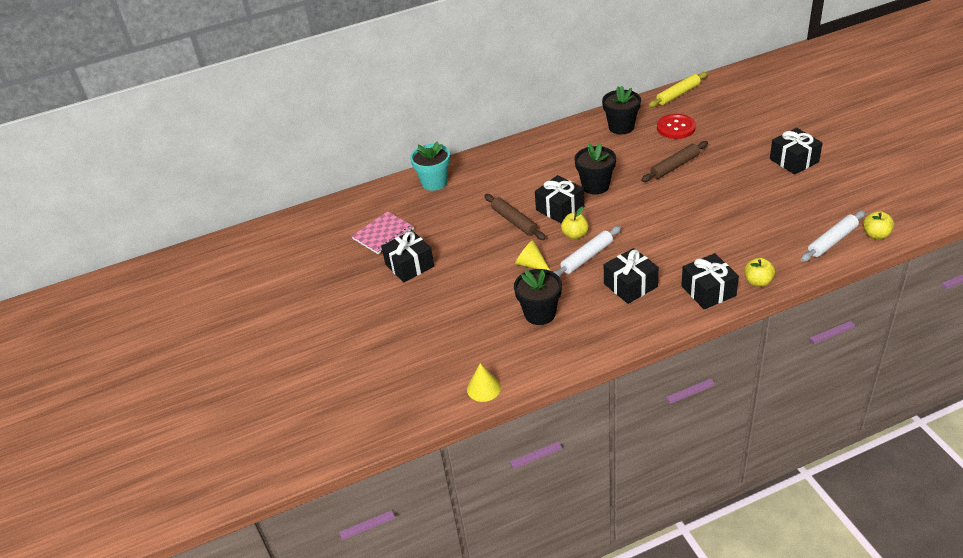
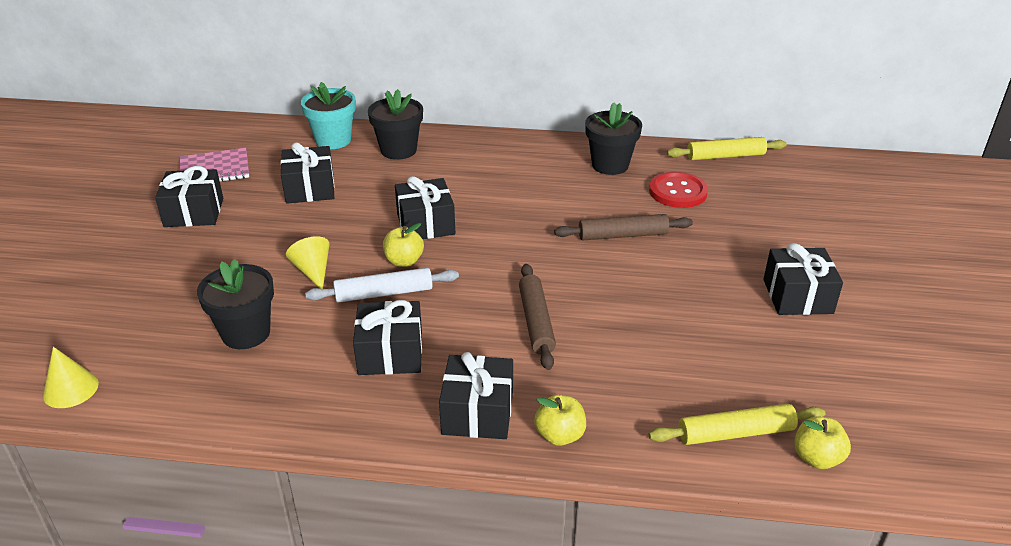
camera: 25 degrees right, 5 degrees down
(462, 219) = (310, 188): none -> black gift
(514, 221) = (358, 215): brown rolling pin -> brown rolling pin (536, 322)
(595, 186) = (498, 217): black flower pot -> black flower pot (398, 150)
(832, 241) = (735, 433): white rolling pin -> yellow rolling pin

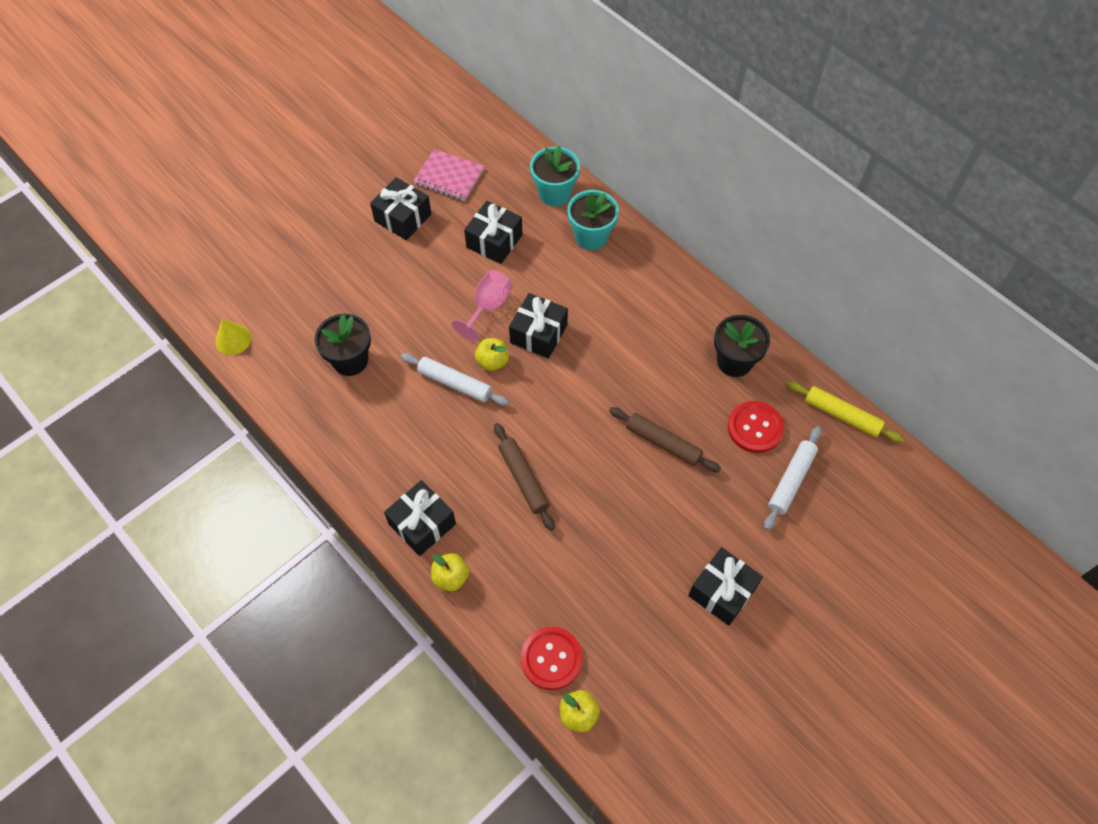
camera: 40 degrees right, 25 degrees up
(313, 271) = (430, 331): yellow cone -> none
(355, 229) = (488, 307): none -> pink goblet
(390, 353) = (415, 439): black gift -> none
(398, 150) = (591, 236): black flower pot -> turquoise flower pot
(536, 322) = (523, 479): brown rolling pin -> brown rolling pin turned 60 degrees counterclockwise
(735, 433) = (551, 658): yellow rolling pin -> red button
(746, 206) = (791, 480): none -> white rolling pin

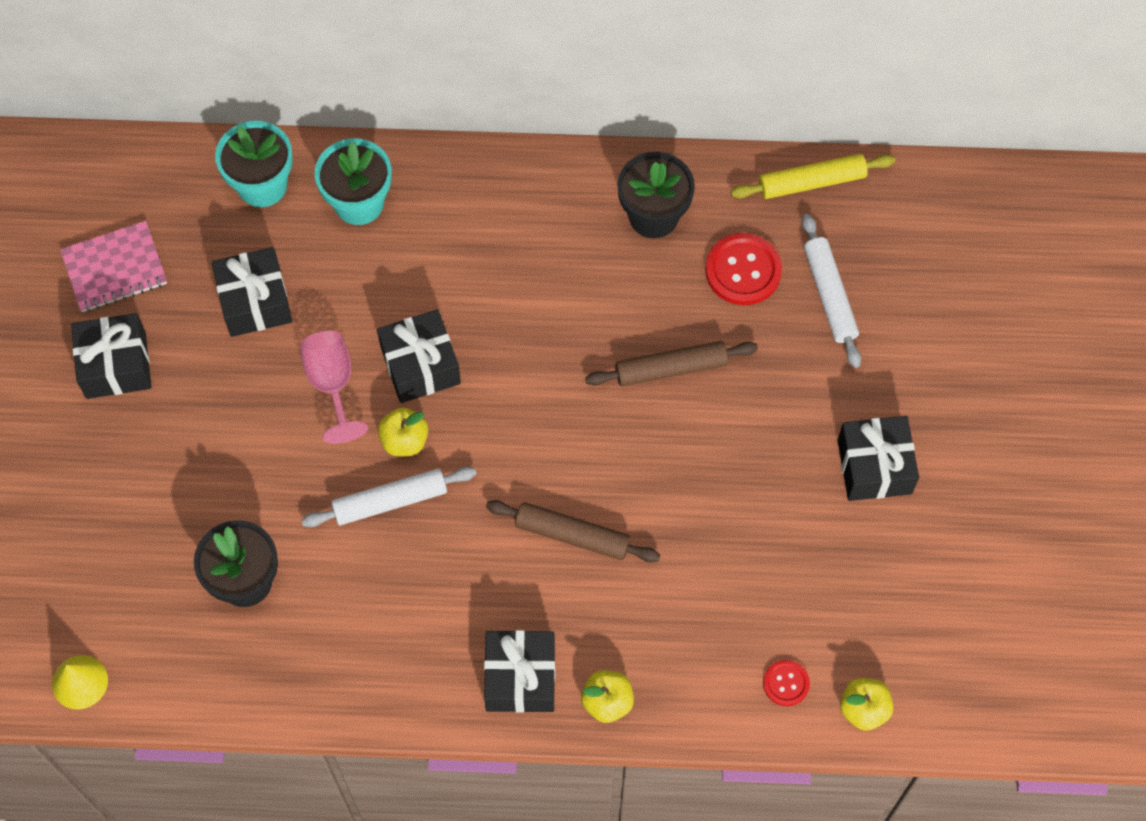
camera: 45 degrees left, 5 degrees up
(551, 658) = (786, 683): red button -> red button, size x0.56

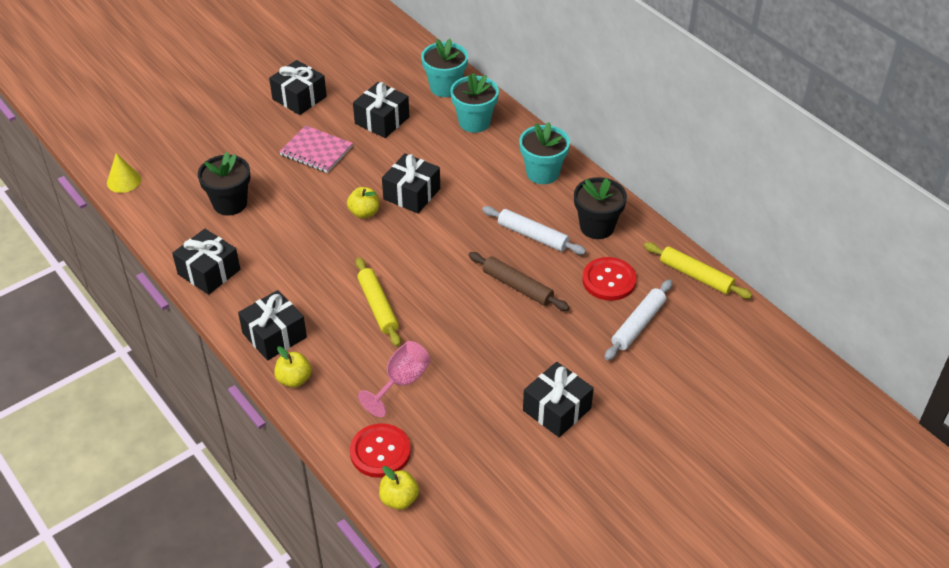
camera: 50 degrees right, 20 degrees down
(114, 268) = (348, 69): pink notebook -> pink notebook (316, 151)
(332, 384) = (367, 170): pink goblet -> pink goblet (401, 382)
(348, 683) = (209, 272): none -> black gift
(390, 501) = (325, 227): white rolling pin -> white rolling pin (533, 236)
(516, 200) = (542, 173): none -> turquoise flower pot
(572, 535) = (378, 306): brown rolling pin -> yellow rolling pin
(786, 683) = (380, 452): red button -> red button, size x1.77

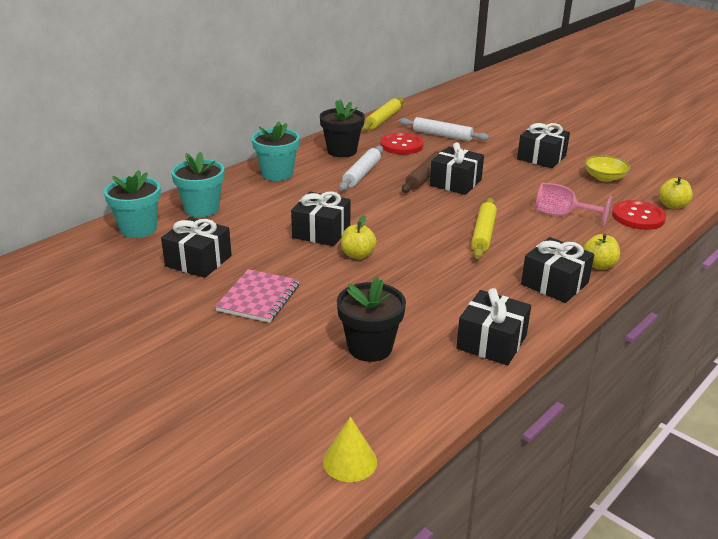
camera: 100 degrees left, 15 degrees down
(299, 98) = (148, 325): black gift -> black gift (455, 182)
(378, 306) = (483, 234): yellow rolling pin -> yellow rolling pin turned 45 degrees counterclockwise
(487, 457) = (604, 178): none -> yellow bowl

